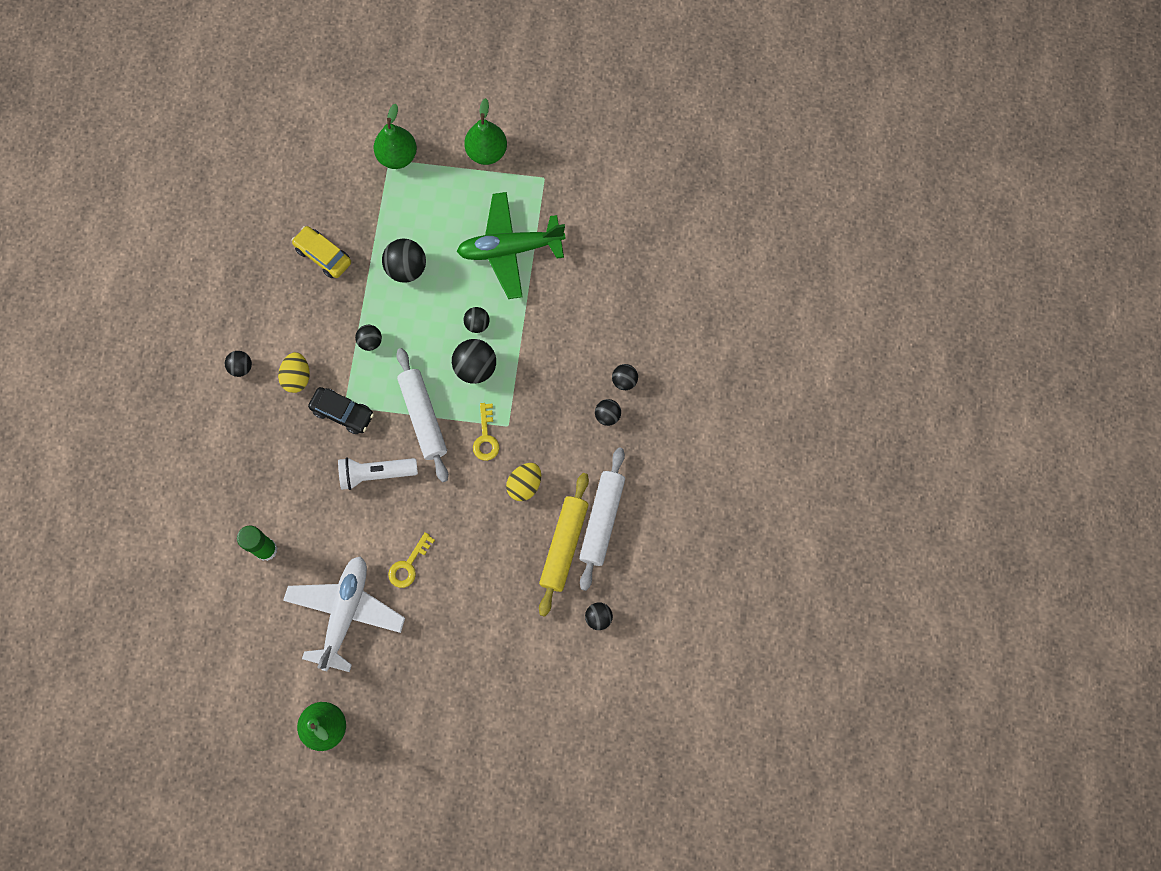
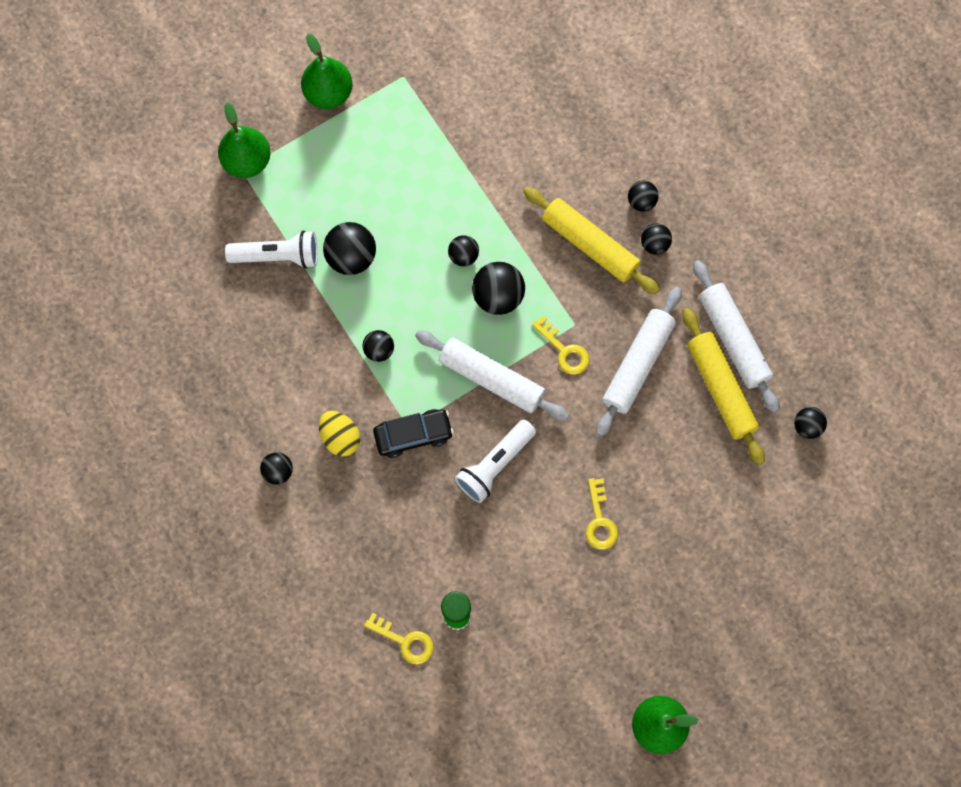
camera: 40 degrees left, 0 degrees up
(221, 538) = (405, 641): none -> yellow key
(323, 256) = (261, 307): yellow car -> none
(345, 613) = (582, 610): white plane -> none
(362, 232) = (277, 256): none -> white flashlight
(510, 249) = (431, 165): green plane -> none
(524, 485) = (638, 364): yellow egg -> white rolling pin
(564, 382) = (590, 245): none -> yellow rolling pin

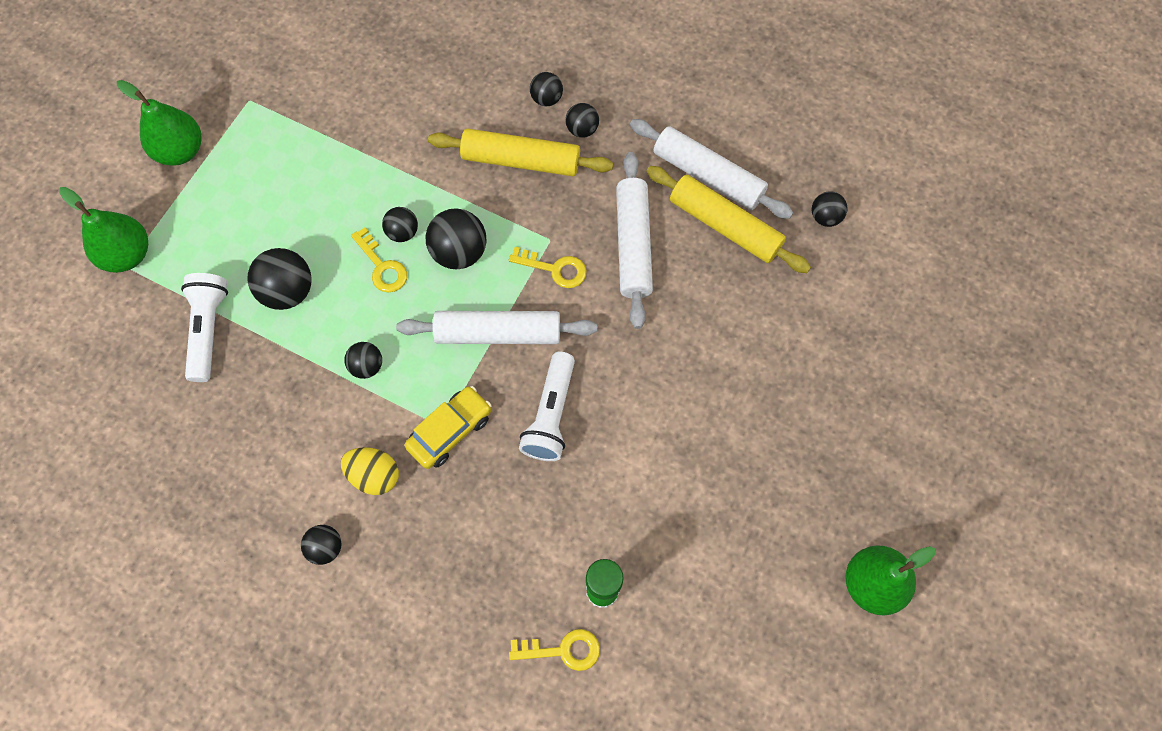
camera: 30 degrees left, 5 degrees down
(277, 256) = (209, 330): white flashlight -> white flashlight turned 60 degrees counterclockwise
(413, 435) = (450, 431): black car -> yellow car
(600, 520) = (688, 411): yellow key -> yellow key (382, 266)

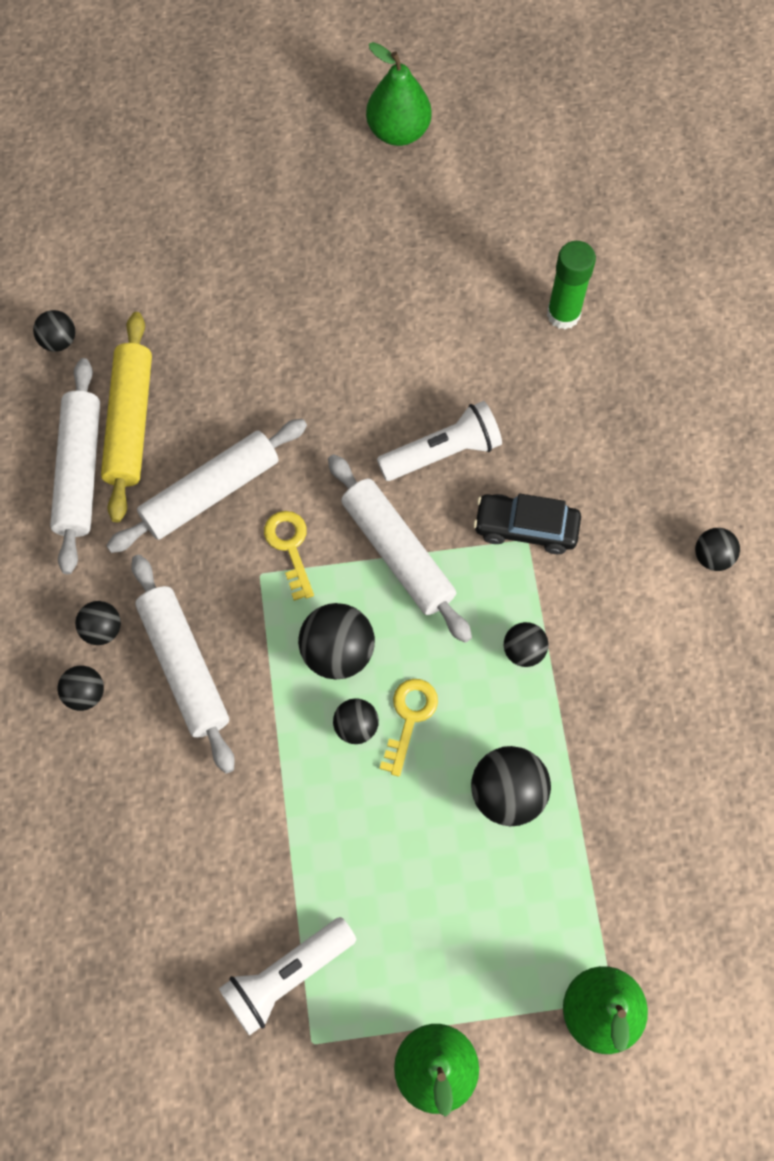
camera: 125 degrees left, 0 degrees up
(209, 330) = (609, 841): white flashlight -> white flashlight (286, 975)
(374, 475) = (618, 564): yellow egg -> none
(450, 431) = (525, 528): yellow car -> black car
(521, 160) = (184, 666): yellow rolling pin -> white rolling pin
(563, 650) = (633, 314): yellow key -> none

